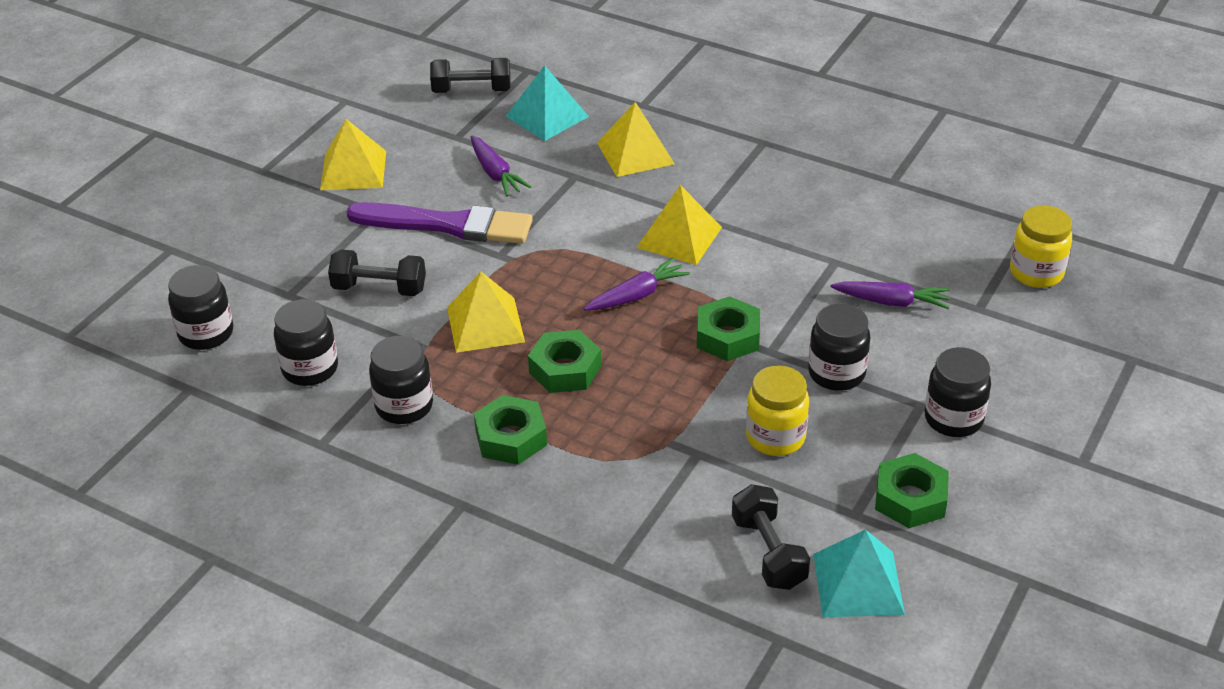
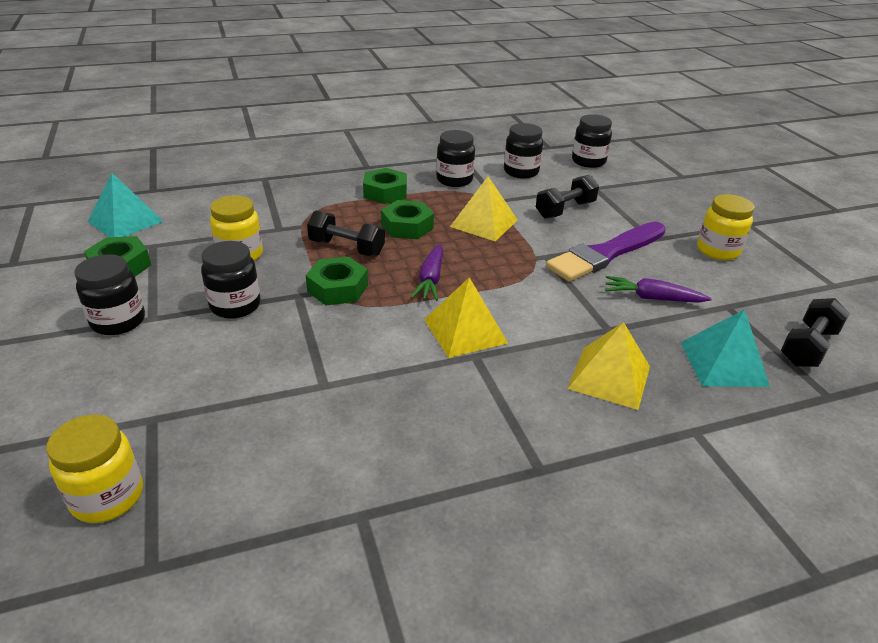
camera: 130 degrees right, 5 degrees down
(353, 170) = (718, 250): yellow pyramid -> yellow jar
(768, 552) = (190, 212): black dumbbell -> black dumbbell (346, 248)
(891, 302) = (239, 378): purple carrot -> none

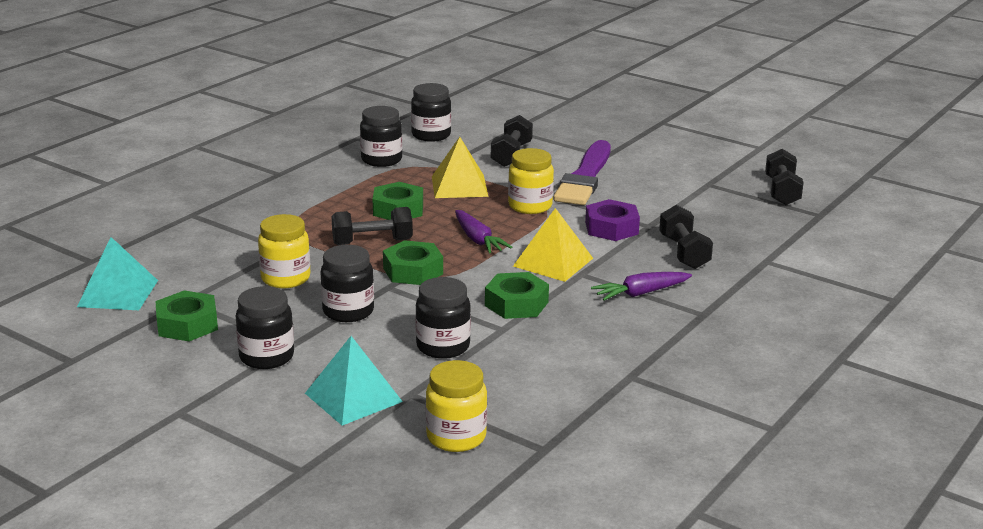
camera: 35 degrees left, 10 degrees down
(385, 192) = (334, 189): green nut -> green nut (516, 304)
(567, 317) = (611, 228): none -> purple nut
(588, 161) = (477, 109): black jar -> black jar (443, 347)
(609, 377) = (684, 252): yellow pyramid -> black dumbbell
(652, 298) = (654, 196): purple carrot -> purple carrot (641, 293)
(718, 250) = (661, 149): yellow jar -> yellow jar (530, 206)
(723, 363) = (743, 219): turquoise pyramid -> turquoise pyramid (353, 397)

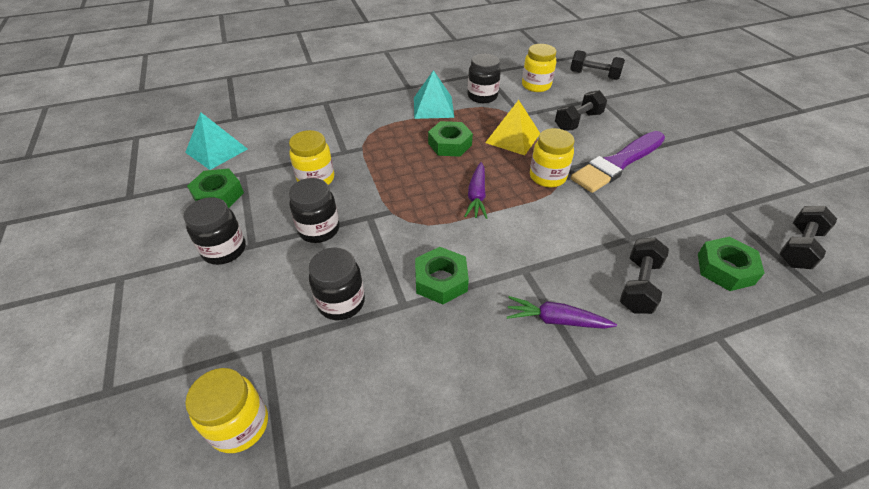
camera: 35 degrees right, 20 degrees up
(353, 397) = (226, 325): turquoise pyramid -> turquoise pyramid (433, 107)
(372, 242) = (403, 168): black dumbbell -> black dumbbell (594, 76)
(413, 271) = (401, 208): green nut -> green nut (725, 269)
(431, 135) = (536, 85): black jar -> yellow jar
(553, 262) = (512, 245): yellow pyramid -> none
(611, 228) = (595, 227): purple nut -> none

